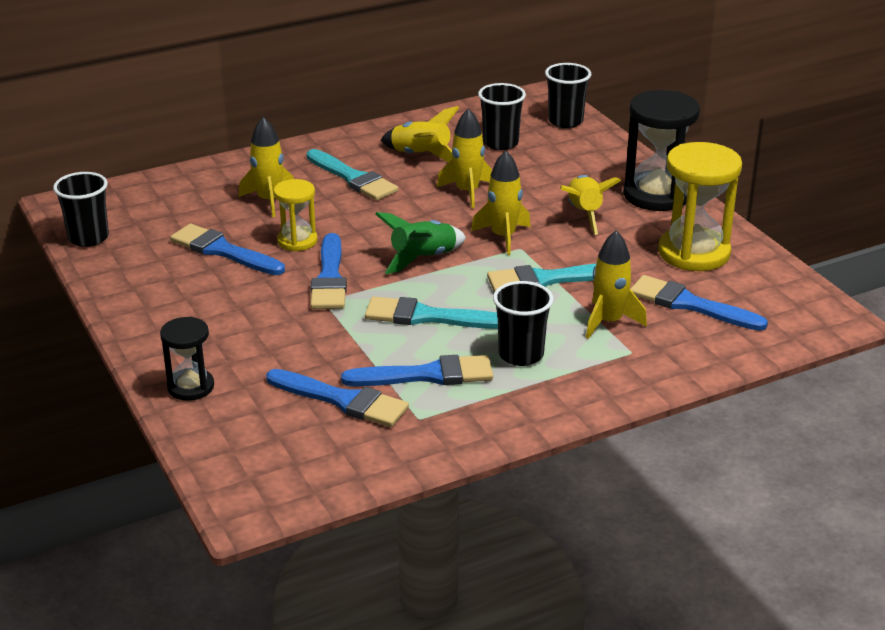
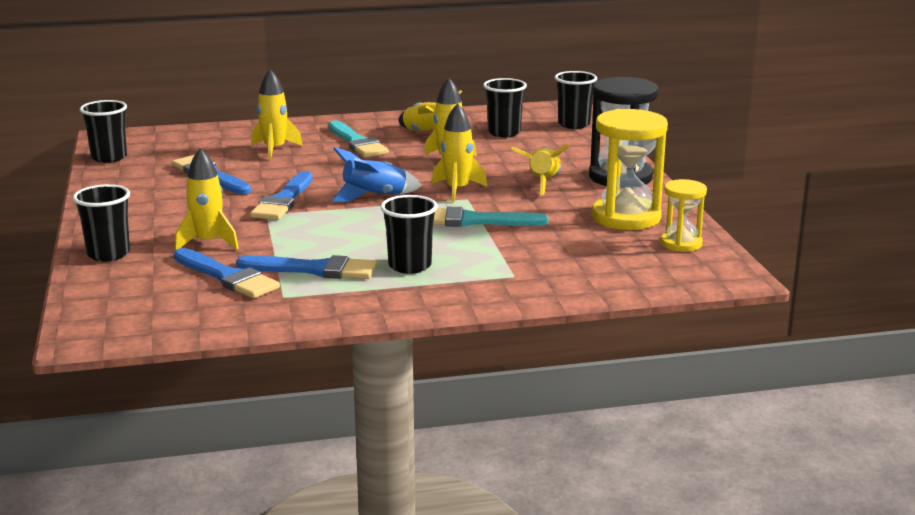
camera: 15 degrees right, 10 degrees down
(190, 387) = (108, 254): black hourglass -> black cup
(297, 241) = (276, 175): yellow hourglass -> yellow hourglass (681, 243)
(423, 259) = (374, 197): green rocket -> blue rocket
(427, 317) = (347, 233): turquoise brush -> none
(609, 322) = (508, 253): yellow rocket -> yellow rocket (208, 243)
(690, 304) = (595, 250): blue brush -> none

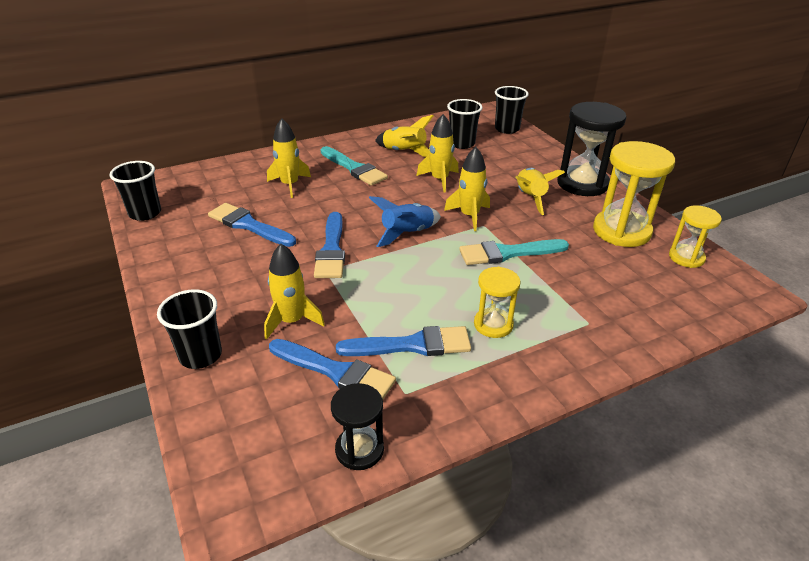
camera: 15 degrees left, 15 degrees up
(215, 321) = (359, 449): none -> black hourglass
(410, 266) = (493, 324): black cup -> yellow hourglass

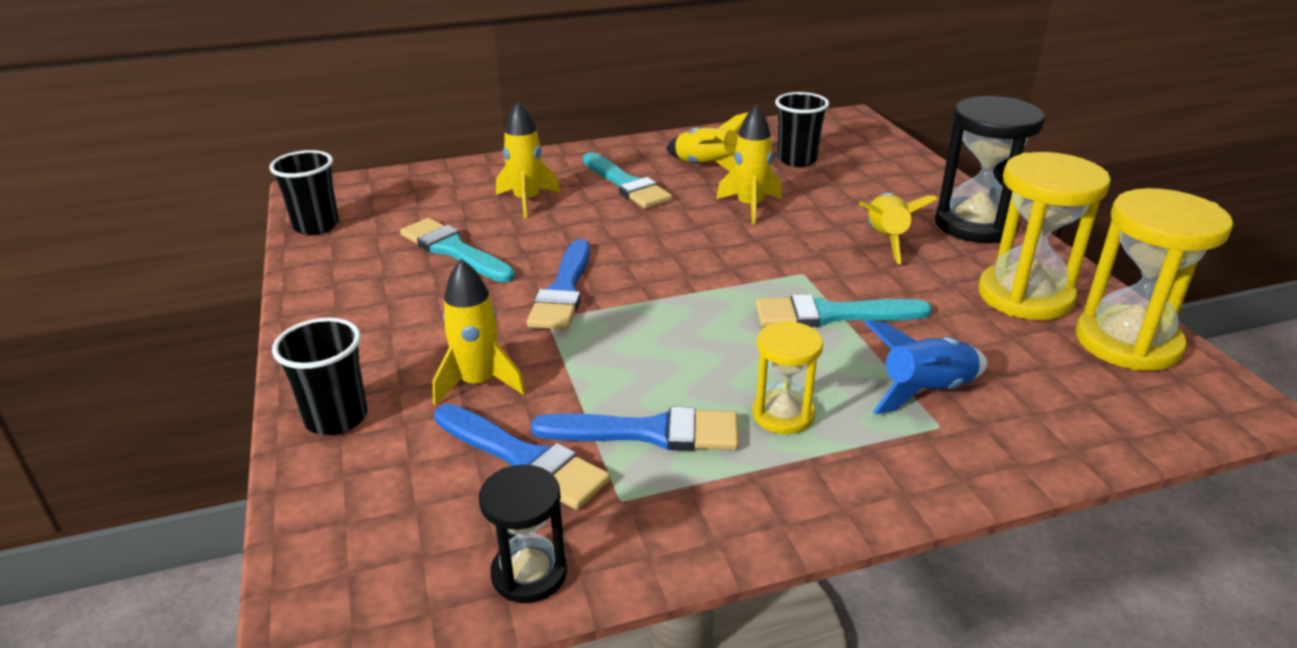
camera: 10 degrees right, 5 degrees down
(249, 225) = (454, 250): blue brush -> turquoise brush
(407, 233) = (681, 277): blue rocket -> blue rocket (925, 391)
(469, 216) = (784, 259): yellow rocket -> none
(507, 129) = (872, 143): black cup -> none
(686, 257) = (1127, 342): yellow hourglass -> yellow hourglass, size x1.76

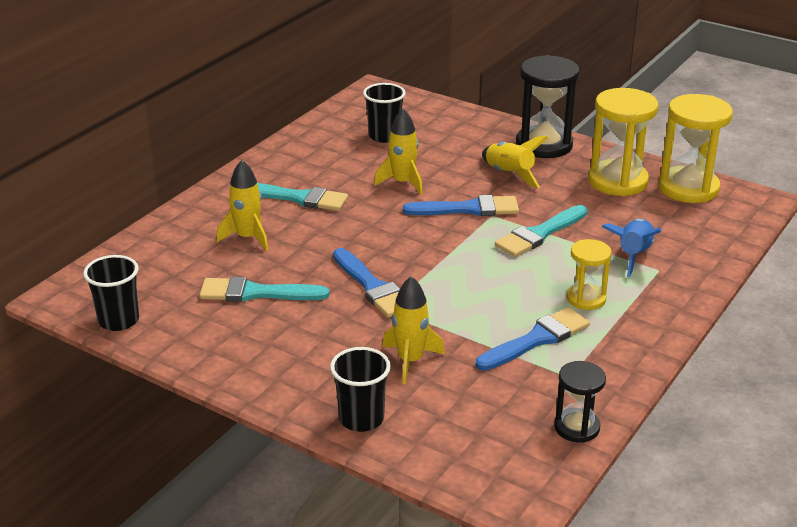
camera: 40 degrees left, 0 degrees up
(524, 459) = (496, 383): blue brush -> blue brush (468, 209)
(706, 167) = (332, 164): yellow rocket -> none

